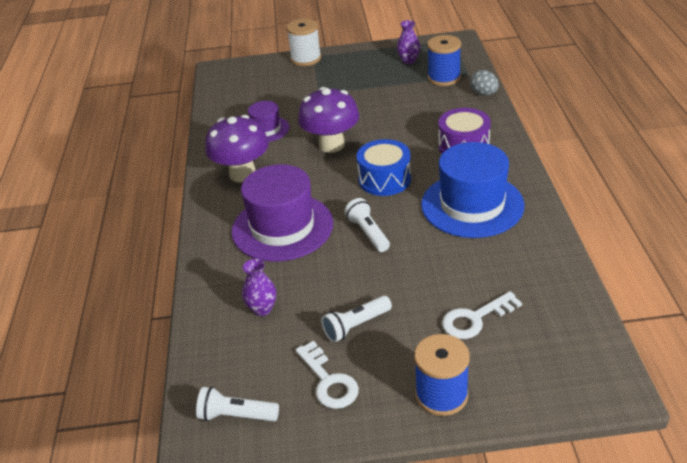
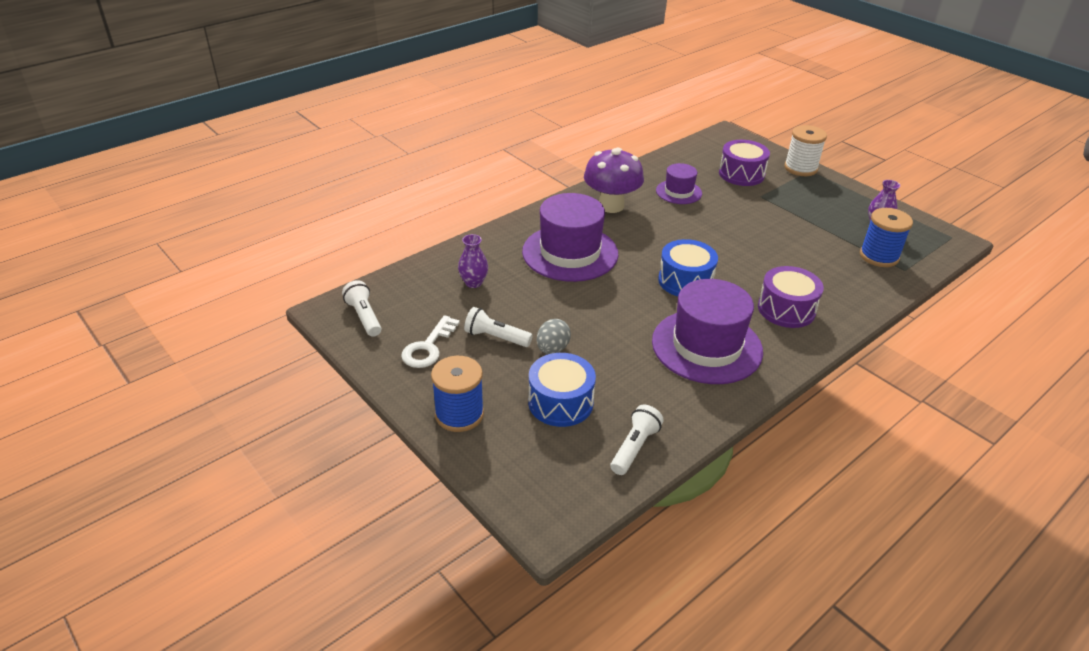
camera: 50 degrees right, 0 degrees up
(280, 88) = (741, 174): none -> purple drum
(331, 145) = (698, 233): purple mushroom -> none
(368, 233) = (607, 300): white flashlight -> white flashlight (634, 447)
(472, 205) = (706, 346): blue hat -> purple hat
(475, 319) = (560, 402): white key -> blue drum
(484, 94) = (886, 291): grey egg -> grey egg (552, 349)

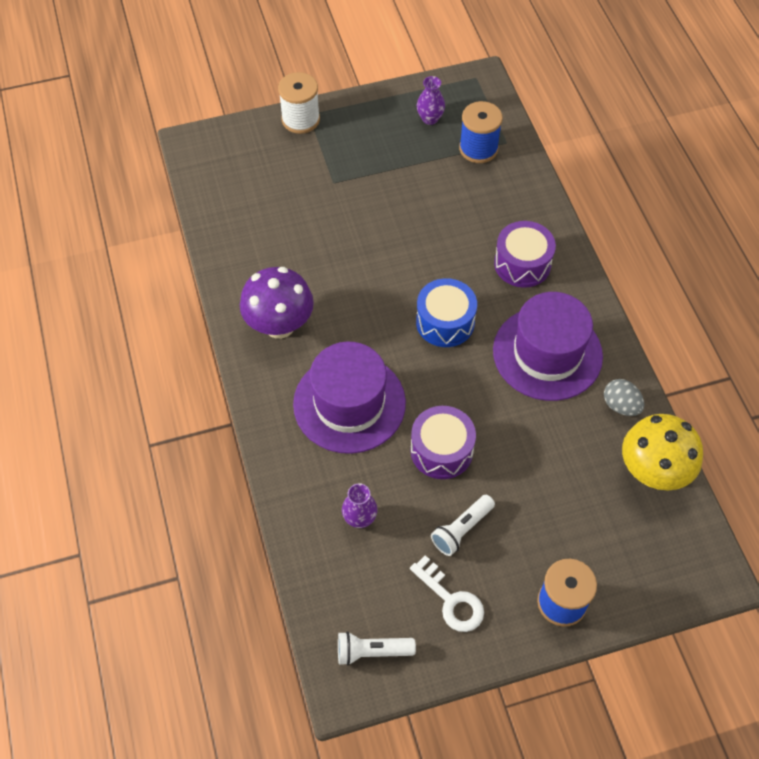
camera: 65 degrees left, 20 degrees up
(552, 349) = (500, 484): grey egg -> grey egg (620, 405)
(560, 402) = (577, 508): blue drum -> none
(634, 447) = (652, 472): white flashlight -> yellow mushroom
(678, 192) = (286, 249): purple hat -> none
(741, 174) = (283, 176): purple drum -> purple drum (441, 450)

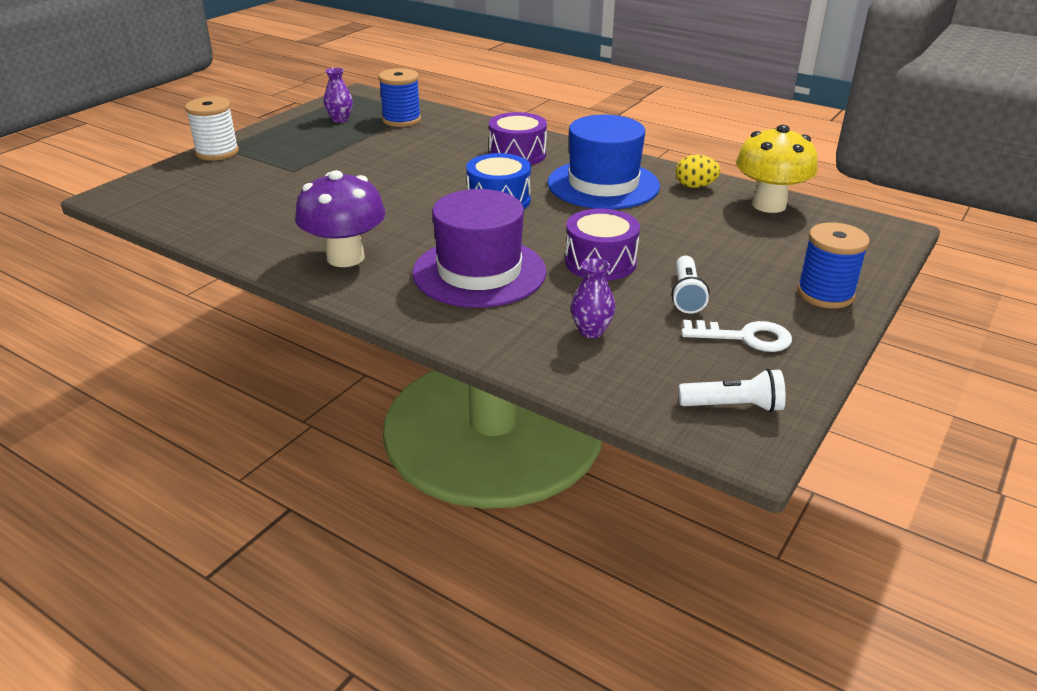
camera: 40 degrees left, 25 degrees down
(372, 651) = (733, 406): white flashlight -> white flashlight turned 135 degrees counterclockwise
(547, 353) = (603, 184): purple hat -> blue hat
(620, 405) = (695, 186): grey egg -> yellow egg

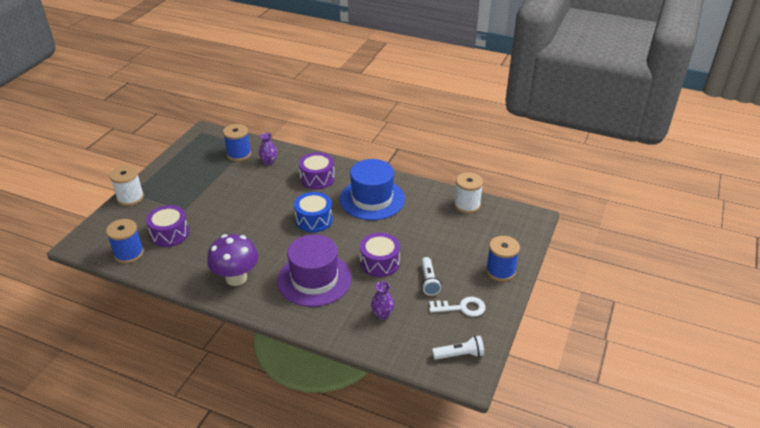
camera: 10 degrees left, 5 degrees up
(185, 213) = (129, 253): none -> blue spool
(259, 196) = (170, 234): none -> purple drum
(340, 120) = (199, 158): purple vase -> purple vase (269, 162)
(695, 186) = (424, 194): yellow egg -> none
(769, 205) = (467, 205): yellow mushroom -> white spool

